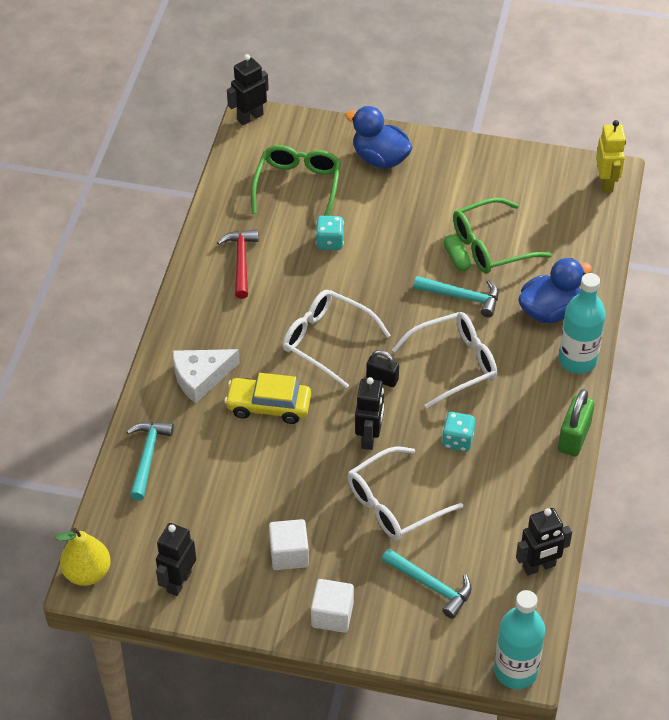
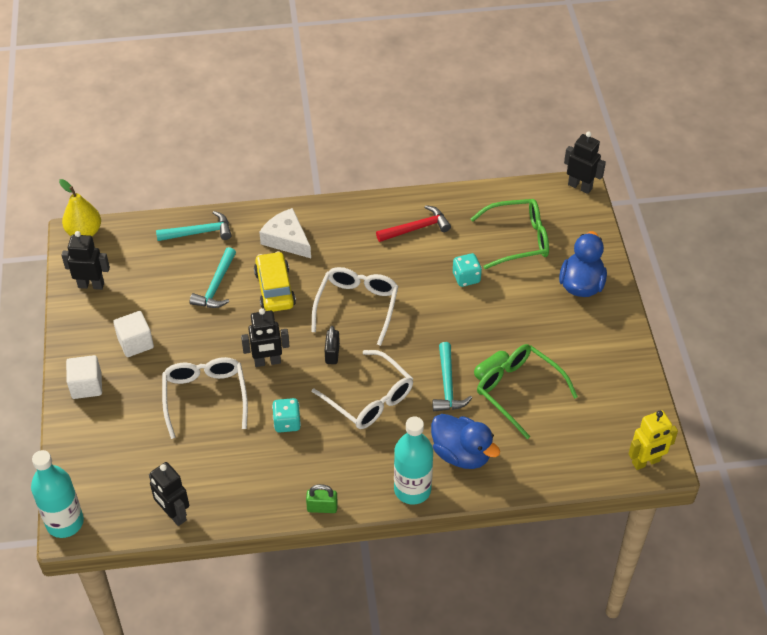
camera: 70 degrees right, 0 degrees up
(393, 504) = (205, 396): white glasses -> white glasses turned 45 degrees clockwise
(431, 585) = (132, 442): turquoise hammer -> turquoise hammer (216, 286)
(574, 437) = (322, 507): green padlock -> green padlock, size x0.66

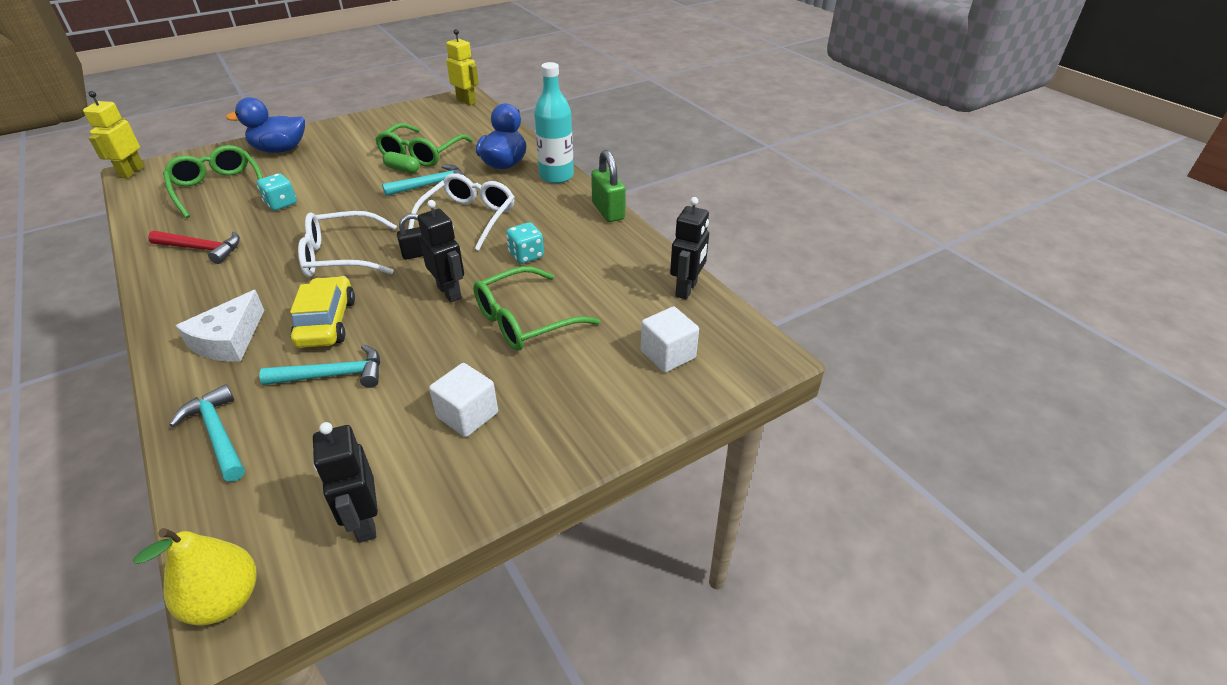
camera: 115 degrees left, 10 degrees down
(65, 522) = (766, 363): turquoise bottle -> none
(86, 386) = (566, 433): white cube -> white cube (668, 354)
(205, 396) = (523, 321): white glasses -> green glasses
(275, 289) = (327, 322): yellow car -> yellow car turned 120 degrees clockwise
(322, 507) = (608, 211): green padlock -> green padlock, size x1.52
(416, 228) = (201, 249): red hammer -> red hammer turned 150 degrees clockwise
(580, 186) = (132, 172): black robot -> yellow robot

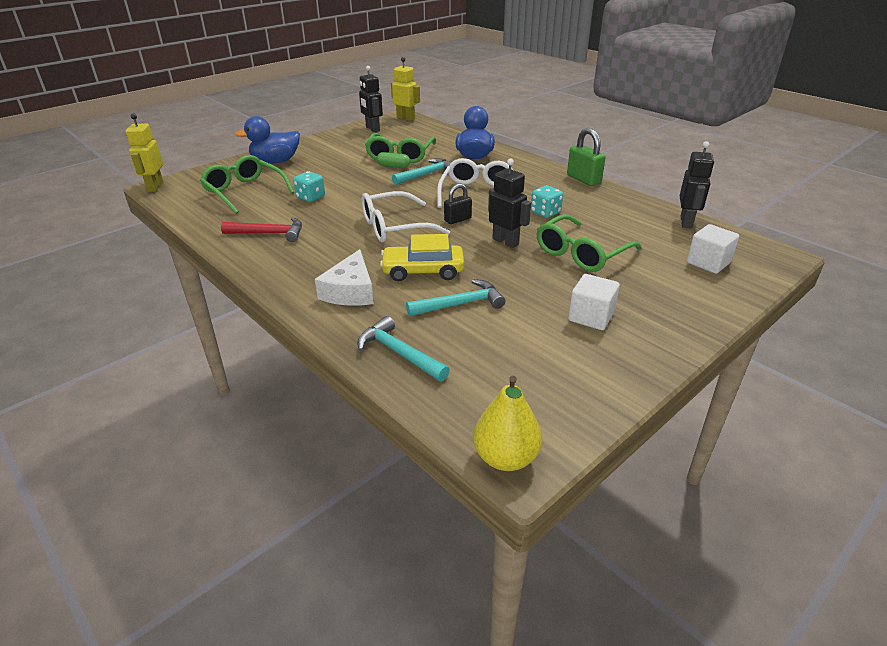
camera: 10 degrees left, 5 degrees down
(327, 322) = (423, 271): yellow car -> yellow car turned 75 degrees counterclockwise
(364, 522) = (572, 393): black robot -> black robot (372, 129)
(556, 176) = (523, 161): turquoise bottle -> none

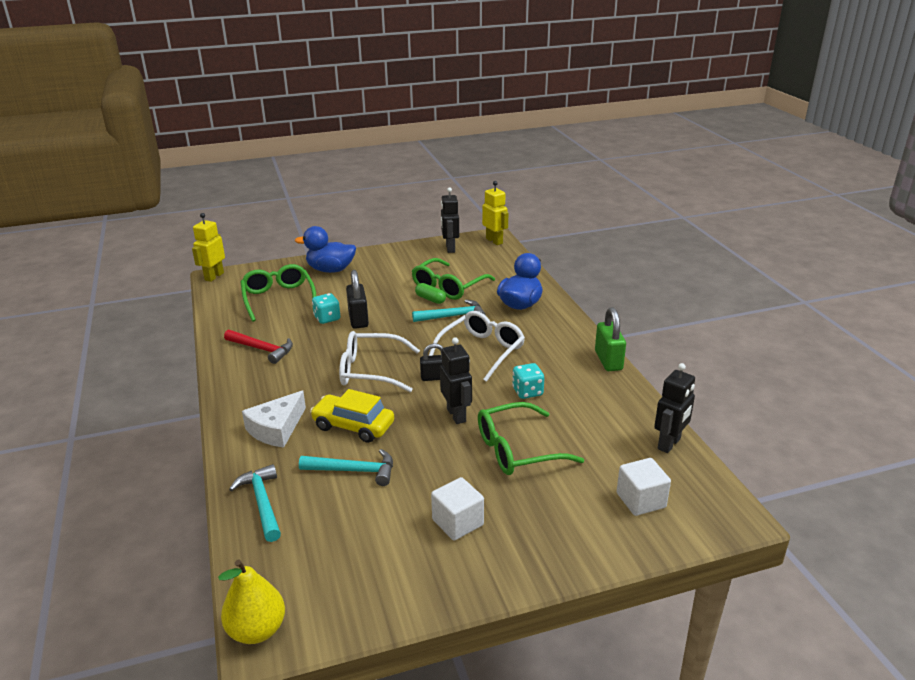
camera: 25 degrees right, 5 degrees down
(342, 192) = (358, 319): none -> black padlock

